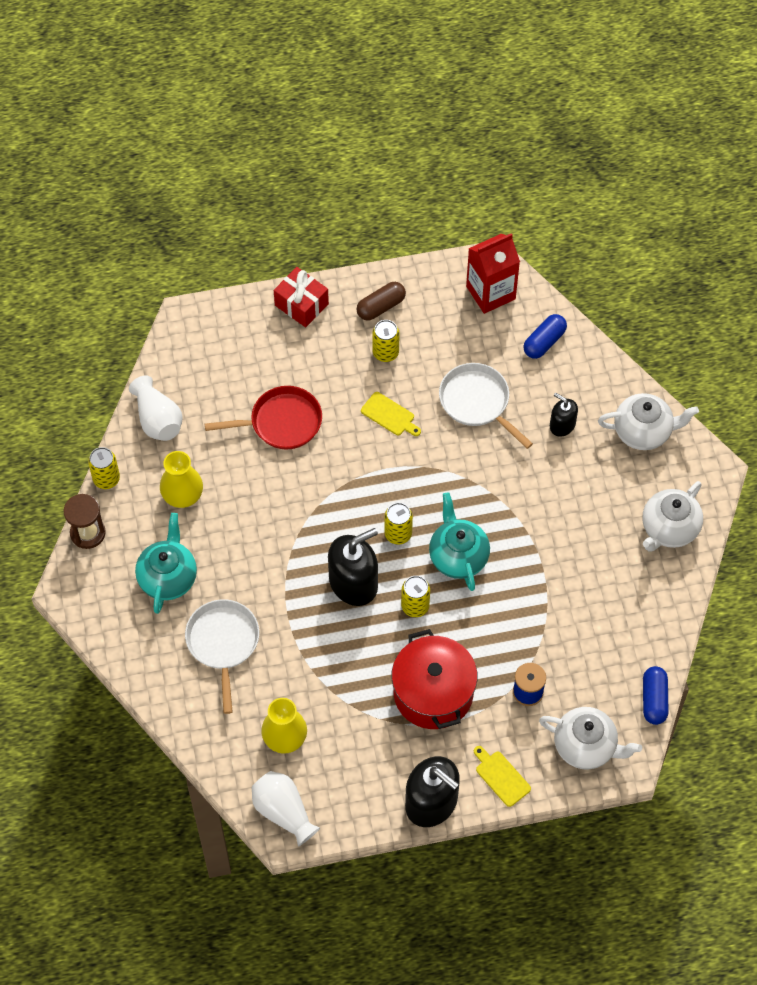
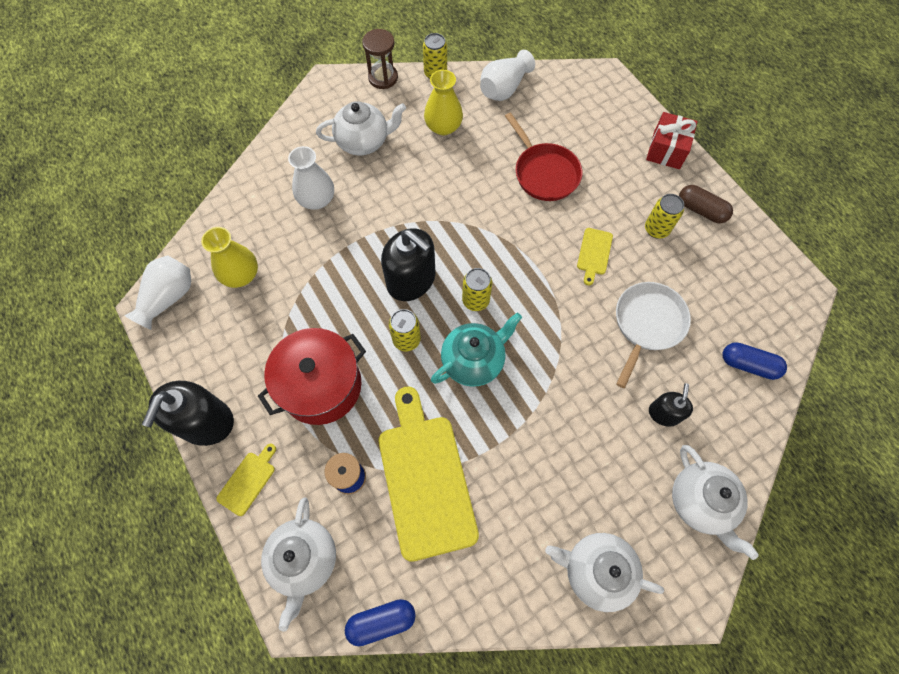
camera: 70 degrees right, 5 degrees up
(168, 577) = (364, 142): turquoise teapot -> white teapot
(223, 643) = (317, 199): white pan -> white vase
(490, 293) = (772, 297): red carton -> none
(551, 631) = (425, 479): none -> yellow cutting board

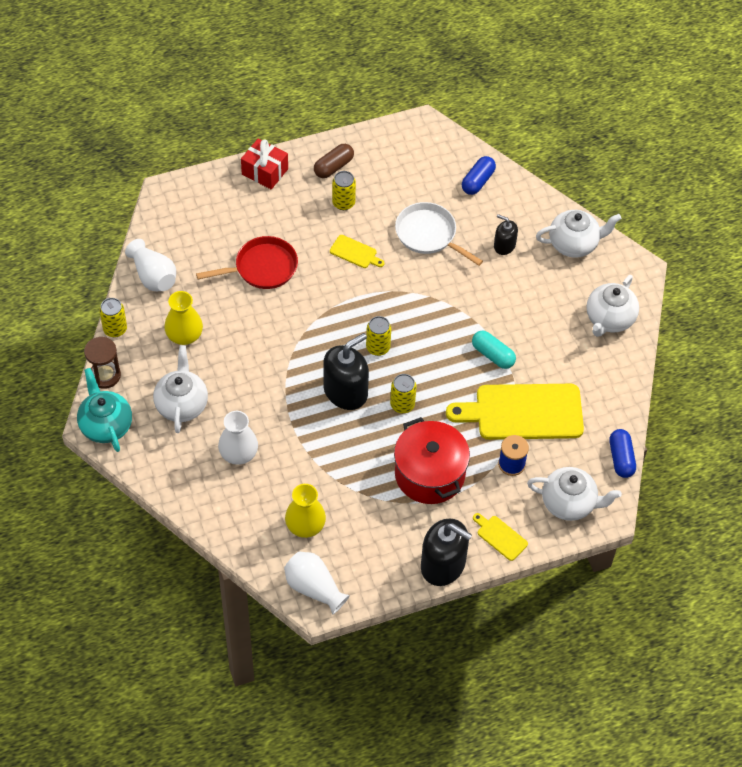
camera: 80 degrees left, 10 degrees down
(474, 361) = (433, 360): turquoise teapot -> turquoise teapot (106, 425)
(499, 427) = (493, 355): none -> turquoise capsule

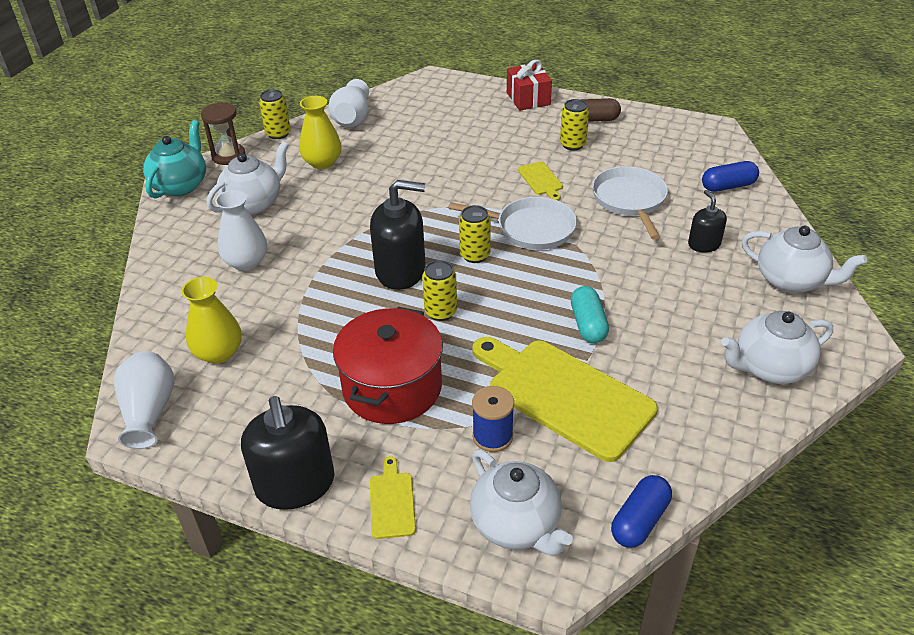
camera: 45 degrees right, 15 degrees down
(262, 268) = (445, 152): red pan -> none
(390, 301) = (531, 228): none -> white pan

